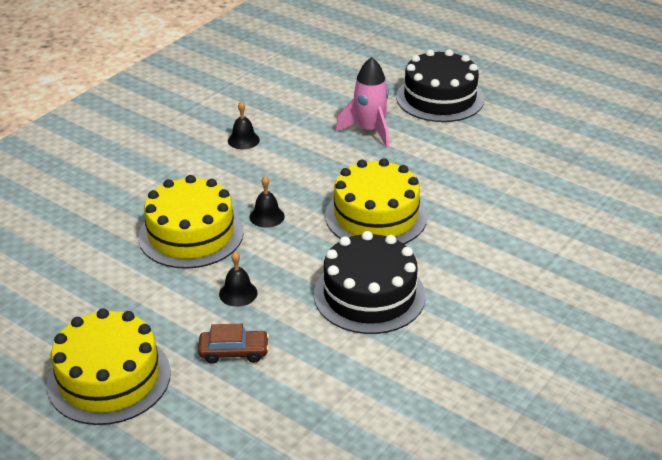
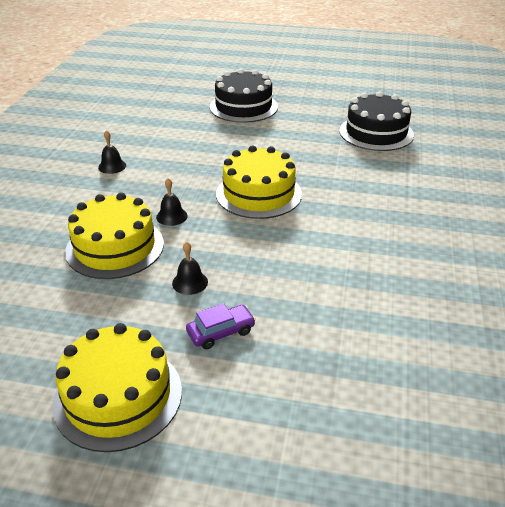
camera: 25 degrees left, 0 degrees up
(234, 352) = (221, 332): brown car -> purple car
(369, 130) = (208, 138): pink rocket -> none
(369, 295) = (298, 251): black cake -> black cake (376, 133)

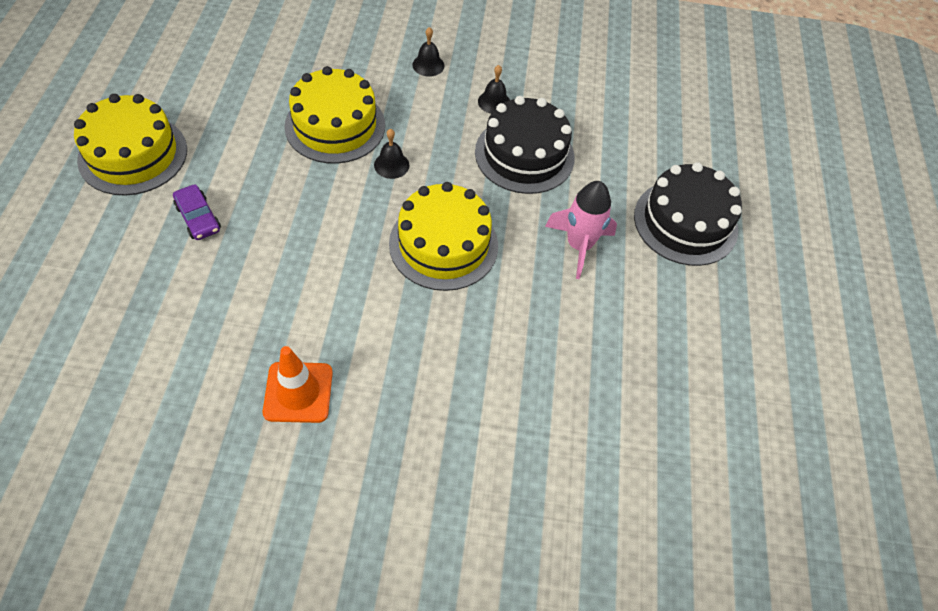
camera: 80 degrees right, 20 degrees up
(190, 282) = (274, 189): black bell -> black bell (428, 65)
(261, 142) = (579, 245): none -> pink rocket
(376, 133) = (638, 399): black cake -> black cake (524, 154)
(402, 261) = (298, 392): none -> orange traffic cone

